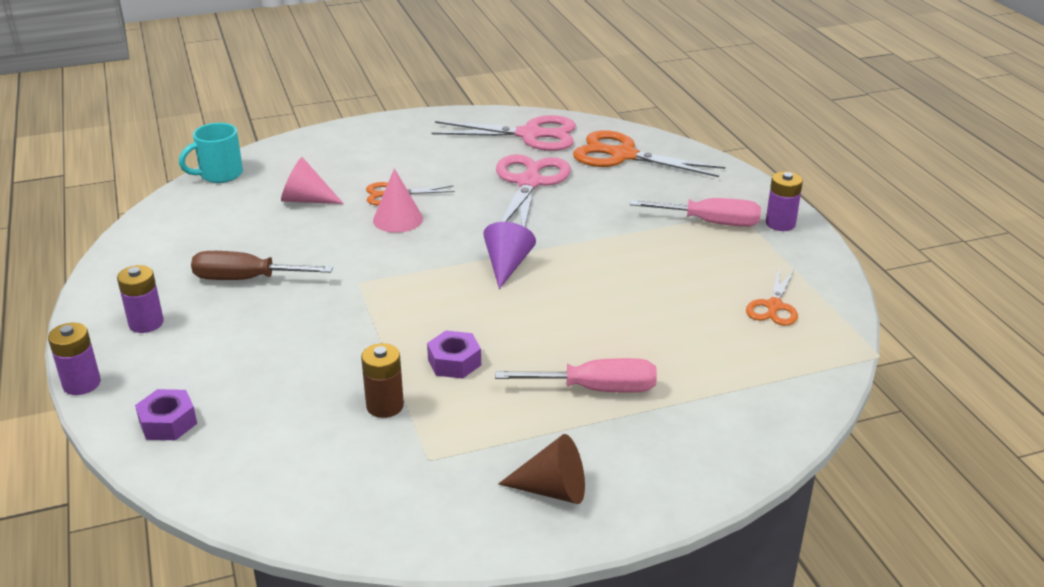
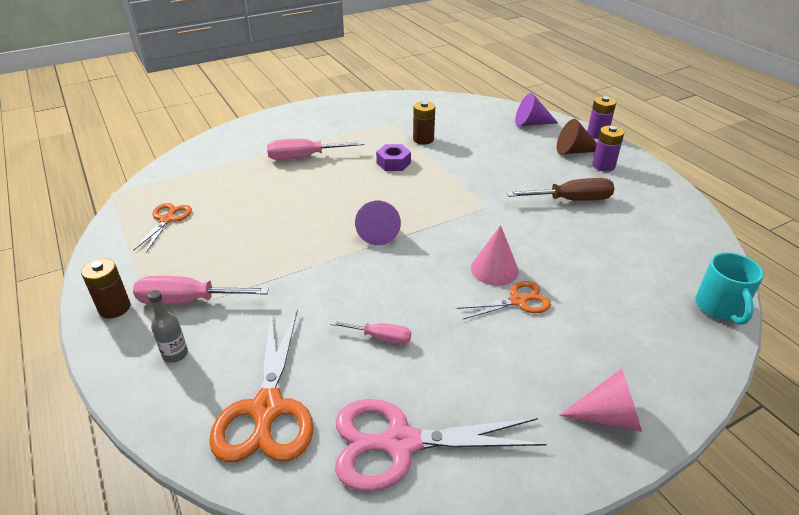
camera: 170 degrees right, 5 degrees up
(168, 423) = (531, 123): purple nut -> purple cone
(219, 174) = (720, 308): turquoise mug -> turquoise mug turned 135 degrees clockwise
(306, 200) = (598, 283): pink cone -> pink cone (608, 416)
(529, 183) = (380, 338): pink scissors -> pink screwdriver
(553, 490) = (325, 117): brown cone -> brown cone (573, 151)
(623, 155) = (267, 409): orange scissors -> orange scissors turned 75 degrees clockwise
(705, 188) = (175, 354): none -> grey bottle
(780, 224) = (114, 308): purple battery -> brown battery

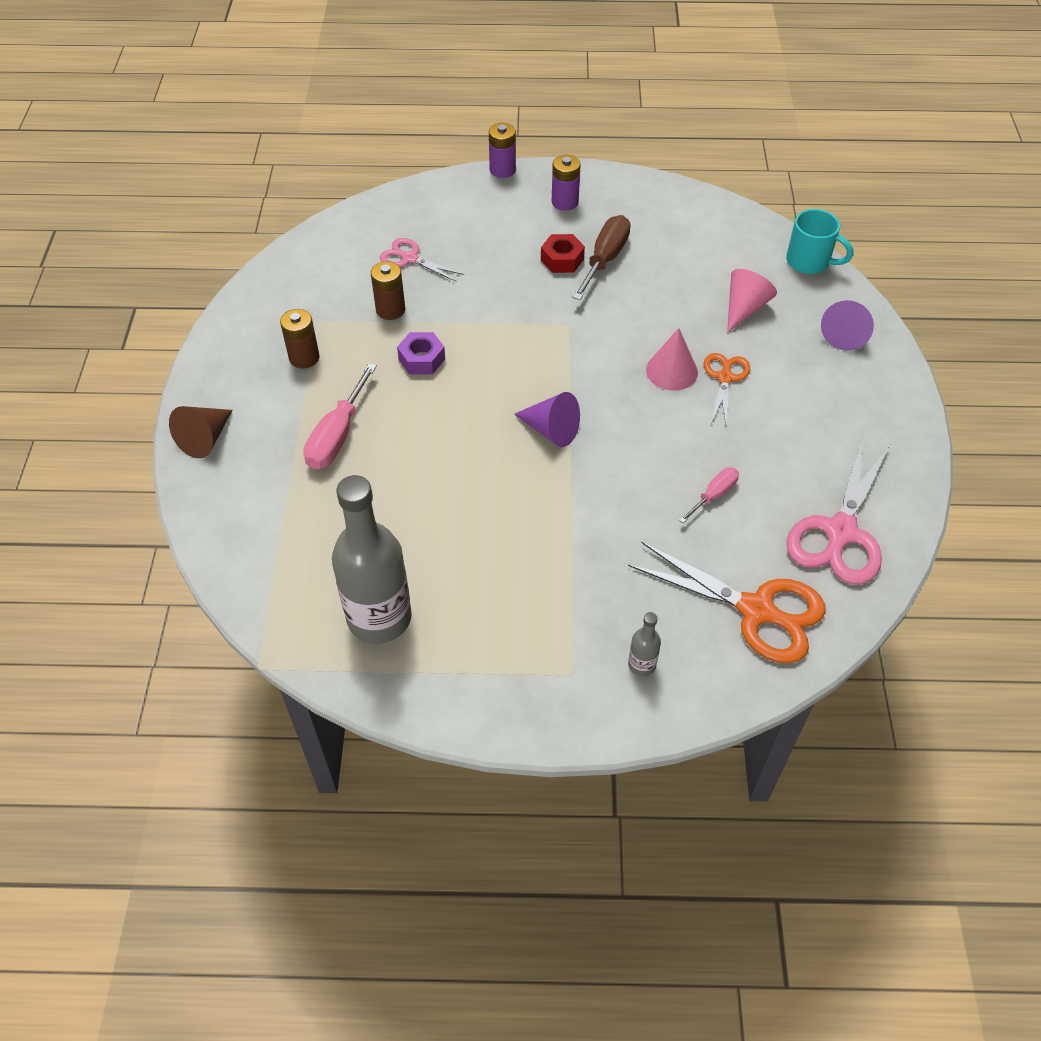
camera: 60 degrees left, 15 degrees up
(114, 308) = (530, 706): brown battery -> brown battery (304, 358)
(167, 220) = (379, 618): orange scissors -> grey bottle
(187, 301) = (560, 634): pink screwdriver -> none
(474, 131) = (410, 258): none -> pink scissors
(531, 123) = (435, 205): purple cone -> purple cone (845, 334)
(546, 183) = (562, 259): none -> red nut
(573, 151) = (520, 206): brown cone -> brown cone (205, 439)
(608, 416) = (879, 395): pink cone -> pink cone (744, 308)

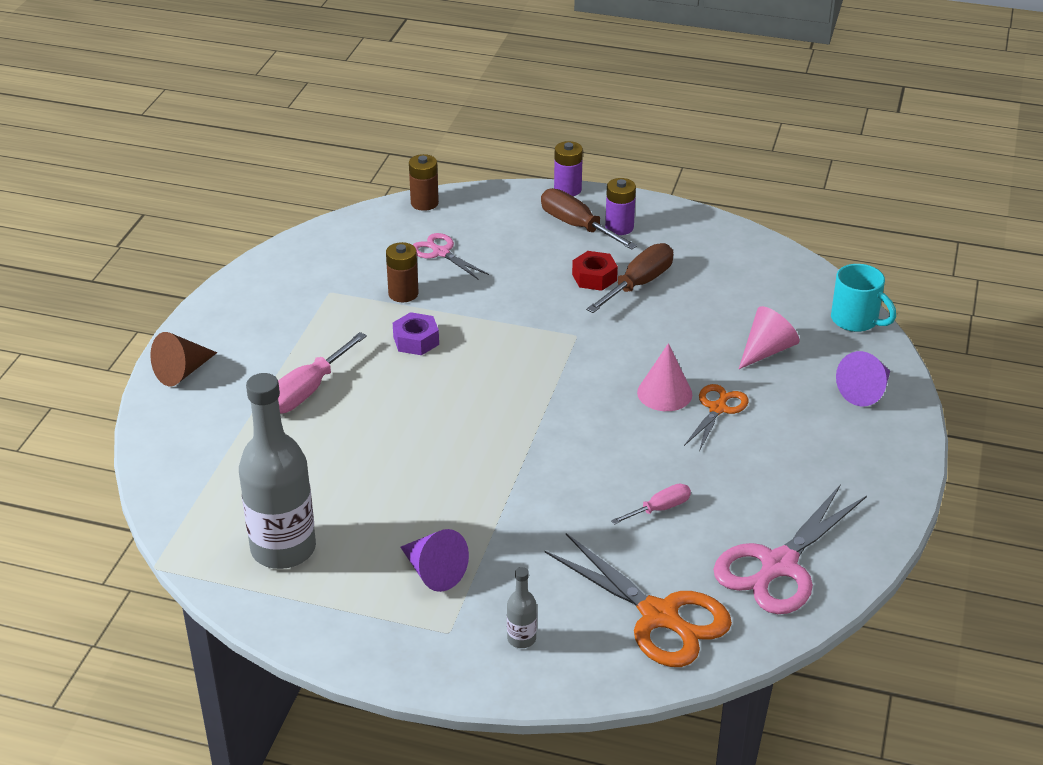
camera: 15 degrees right, 15 degrees down
(304, 358) = (303, 320): brown battery -> brown battery (424, 203)
(526, 207) = (577, 226): none -> brown screwdriver
(551, 430) = (518, 423): purple cone -> purple cone (434, 572)

